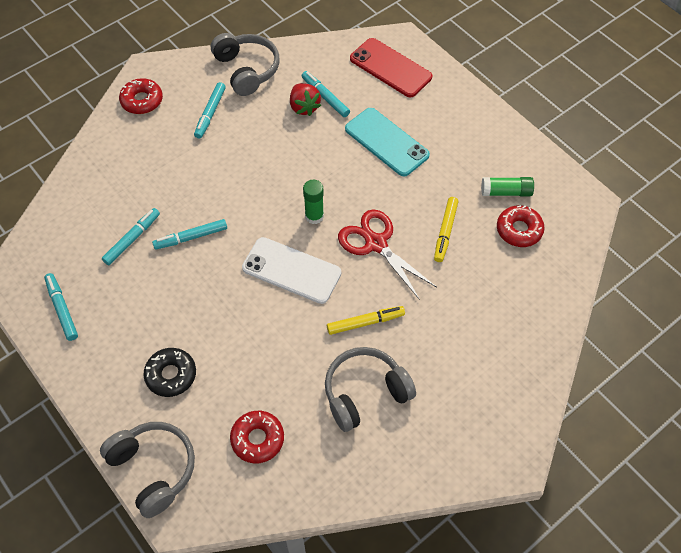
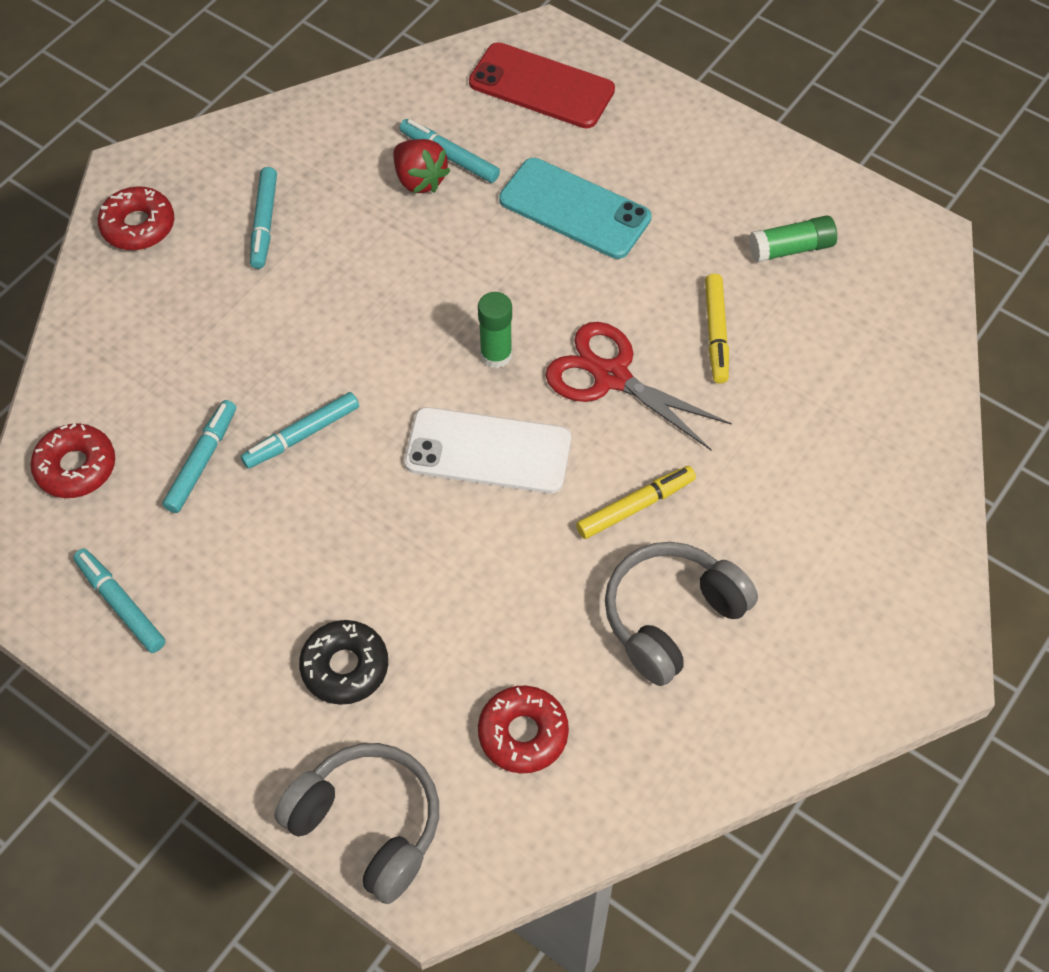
camera: 15 degrees left, 0 degrees up
(246, 70) = (302, 138): grey headphones -> none
(519, 230) = (830, 304): red donut -> red donut (76, 467)

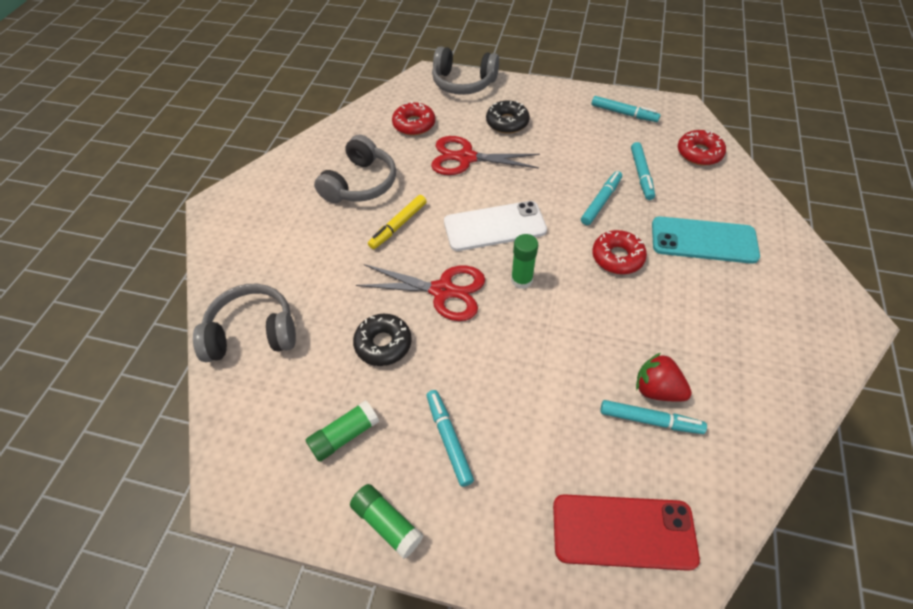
camera: 160 degrees right, 5 degrees down
(138, 226) = (807, 283): red donut -> red donut (617, 257)
(264, 223) = (732, 314): turquoise marker -> turquoise marker (448, 439)
(465, 606) = (466, 158): none -> red scissors
(574, 209) = (527, 408): turquoise phone -> turquoise phone (703, 240)
(716, 333) = (383, 344): yellow marker -> black donut
(766, 160) = (387, 523): none -> green glue stick
(889, 406) = (252, 333): none -> grey headphones

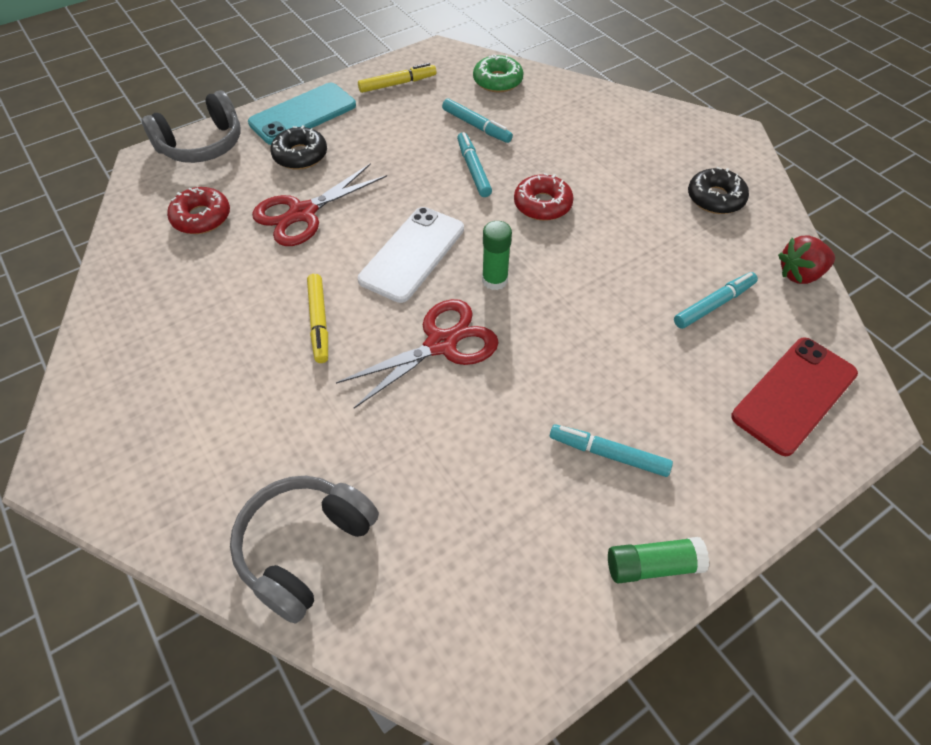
camera: 50 degrees left, 0 degrees up
(344, 435) = (525, 540): green glue stick -> none
(360, 183) = (220, 314): grey headphones -> none
(383, 344) = (451, 434): black donut -> black donut (715, 198)
(624, 113) = (397, 84): turquoise marker -> yellow marker
(657, 389) = (690, 279): red strawberry -> red strawberry (800, 274)
(699, 153) = (497, 81): red donut -> green donut
(703, 240) = (584, 146): turquoise phone -> turquoise phone (303, 114)

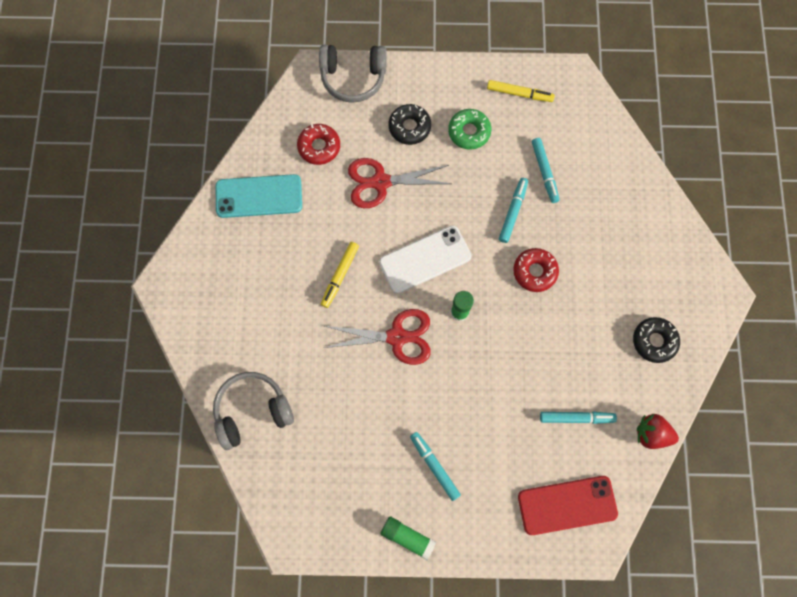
camera: 35 degrees right, 20 degrees up
(303, 114) = (435, 86): turquoise phone -> turquoise phone (259, 196)
(497, 81) = (593, 134): green donut -> green donut (469, 132)

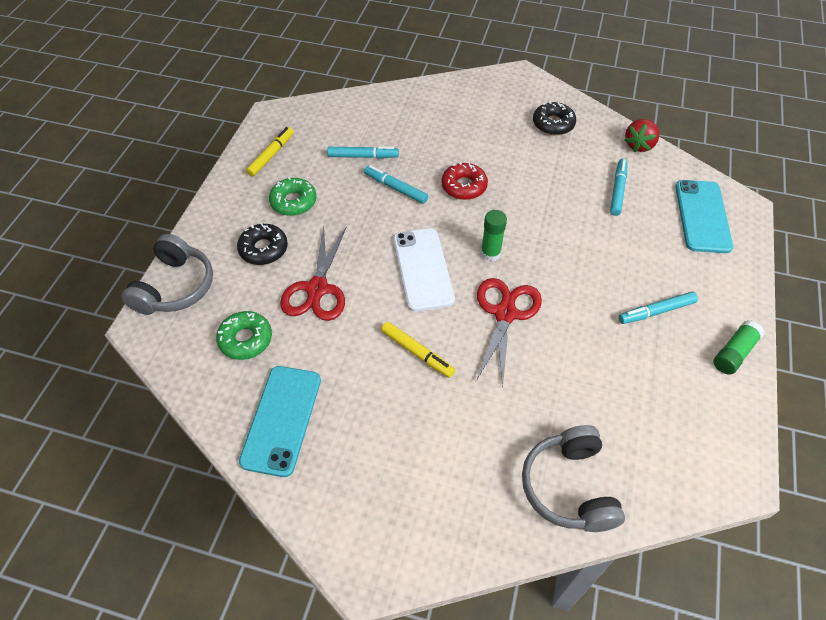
camera: 75 degrees left, 20 degrees down
(319, 147) = (245, 339): red donut -> green donut
(567, 505) = (702, 216): red phone -> turquoise phone

